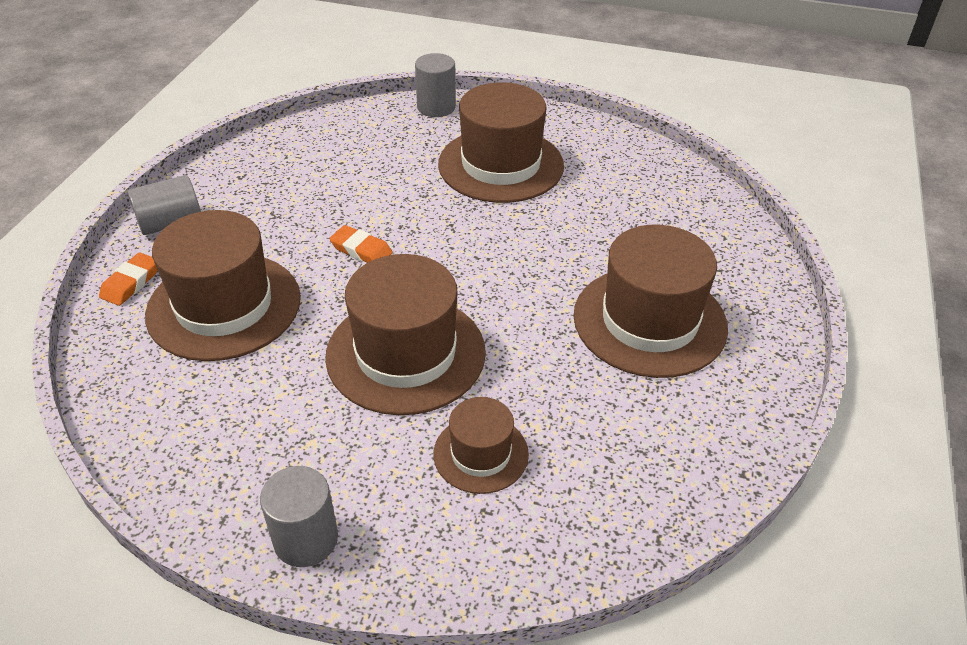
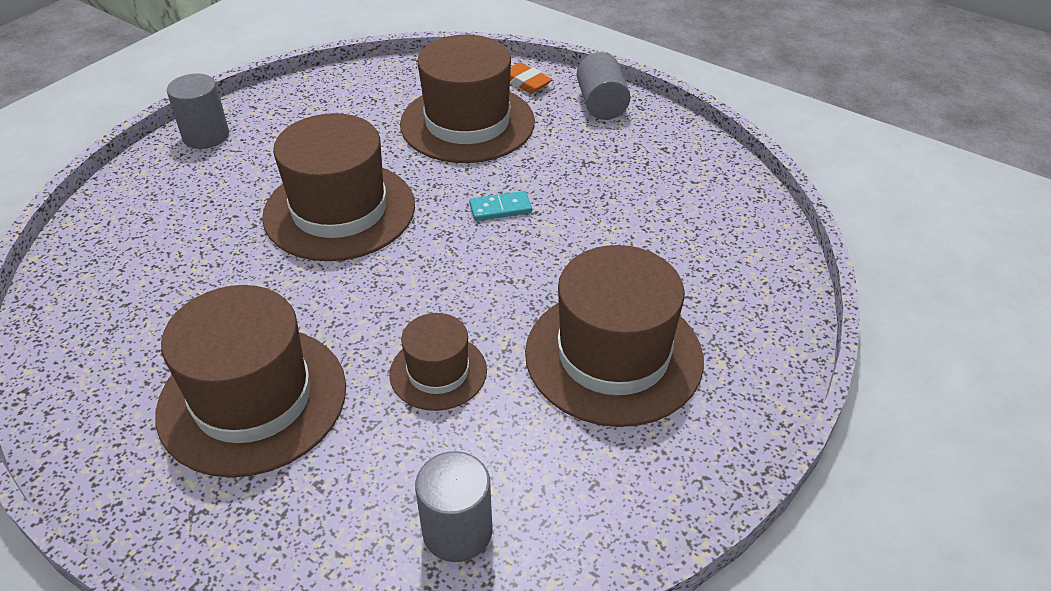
camera: 110 degrees right, 0 degrees up
(361, 250) = (500, 208): orange eraser -> turquoise domino
(436, 107) = (780, 325): grey cylinder -> grey cylinder (457, 531)
(481, 454) = (199, 229): brown hat -> brown hat (438, 372)

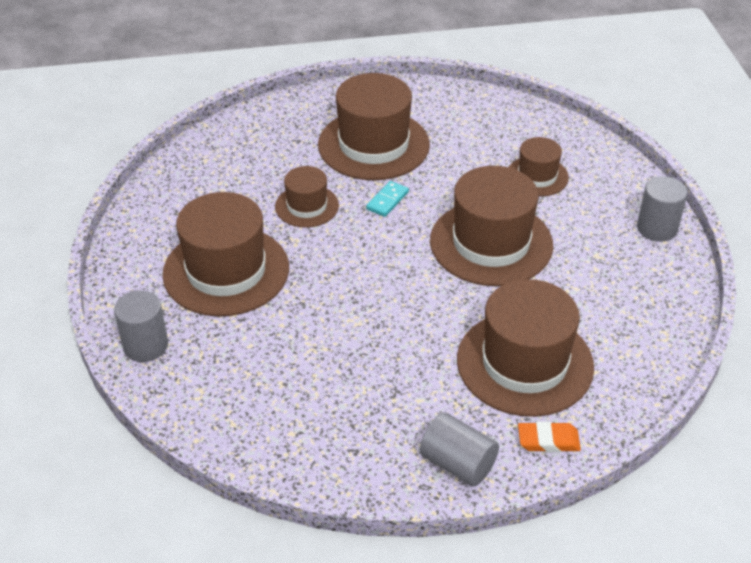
camera: 135 degrees right, 0 degrees up
(189, 238) = (537, 176): none -> brown hat
(457, 531) = (217, 162): grey cylinder -> grey cylinder (145, 345)
(500, 208) = (402, 312): turquoise domino -> turquoise domino (387, 201)

